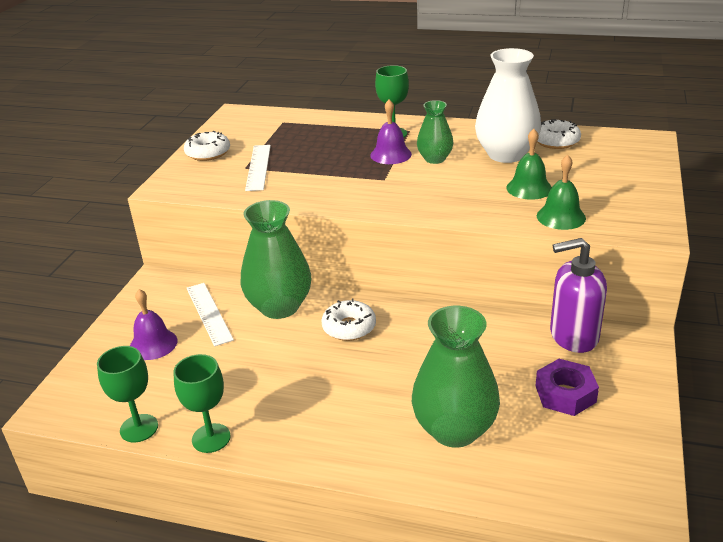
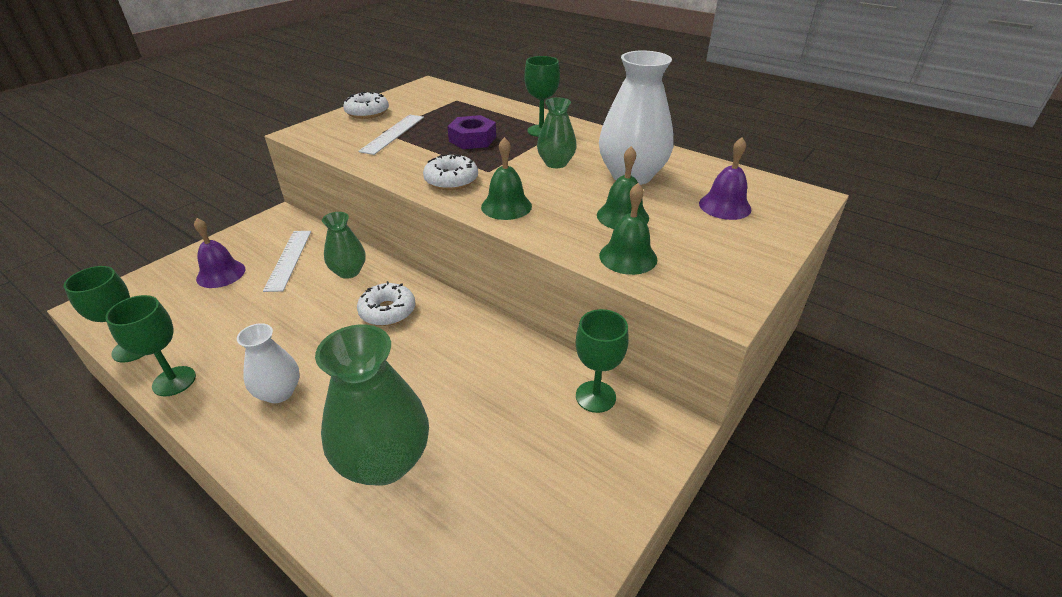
camera: 20 degrees right, 5 degrees up
(279, 307) = (349, 272): green vase -> green vase, size x0.57
(317, 415) = (279, 392): none -> white vase
(391, 154) = (519, 149): purple bell -> purple bell (725, 206)
(430, 204) = (506, 206): none -> green bell
(556, 141) = (697, 174): white donut -> white donut (451, 180)
(565, 394) = (532, 464): purple nut -> purple nut (472, 139)
(573, 336) = (595, 396): purple soap dispenser -> green goblet

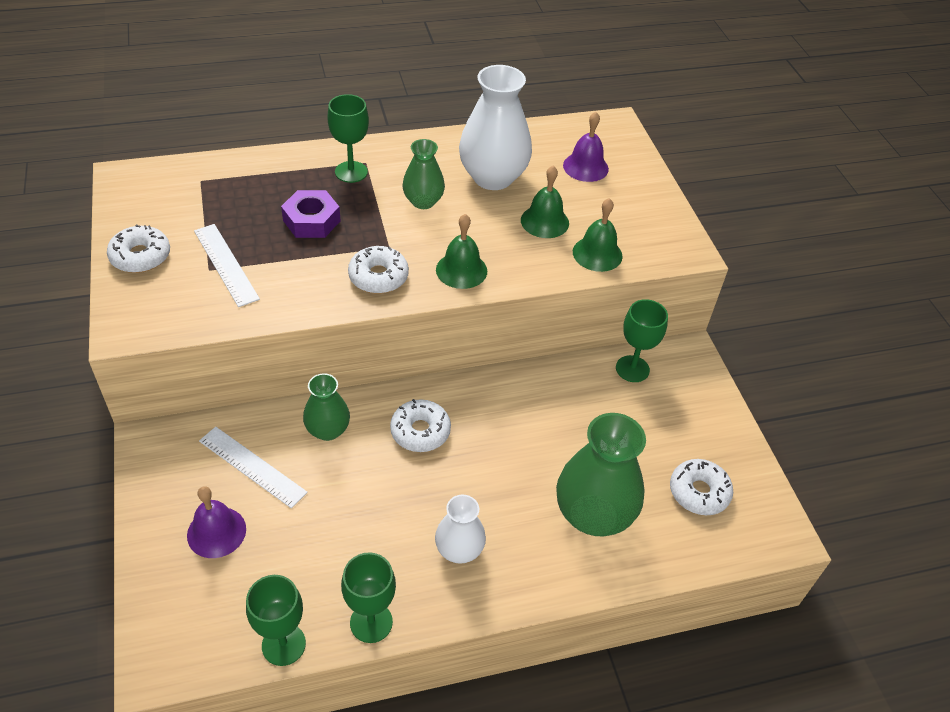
camera: 55 degrees left, 10 degrees up
(488, 537) = (699, 492): none -> white donut

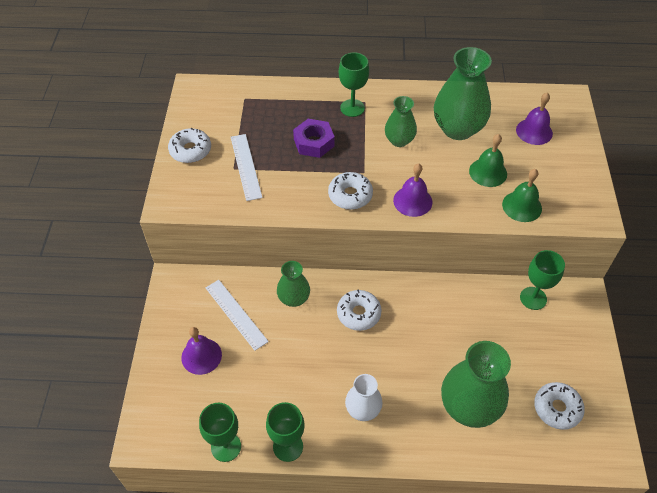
camera: 20 degrees right, 5 degrees up
(461, 270) = (412, 201): green bell -> purple bell
(493, 177) = (458, 129): white vase -> green vase

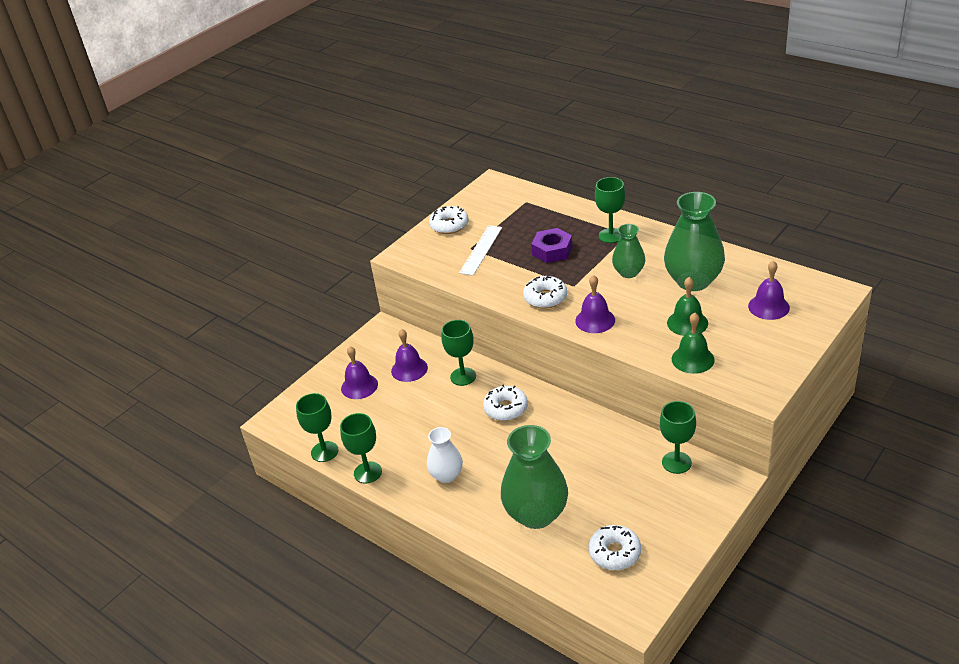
camera: 40 degrees right, 15 degrees down
(236, 314) = (409, 369): white ruler -> purple bell
(294, 298) = (463, 376): green vase -> green goblet

